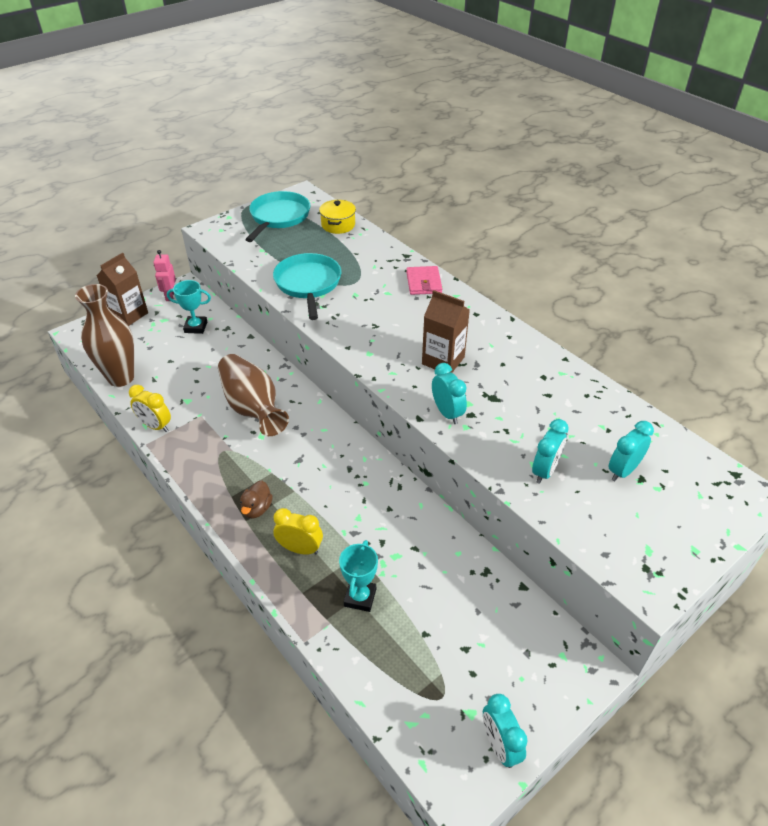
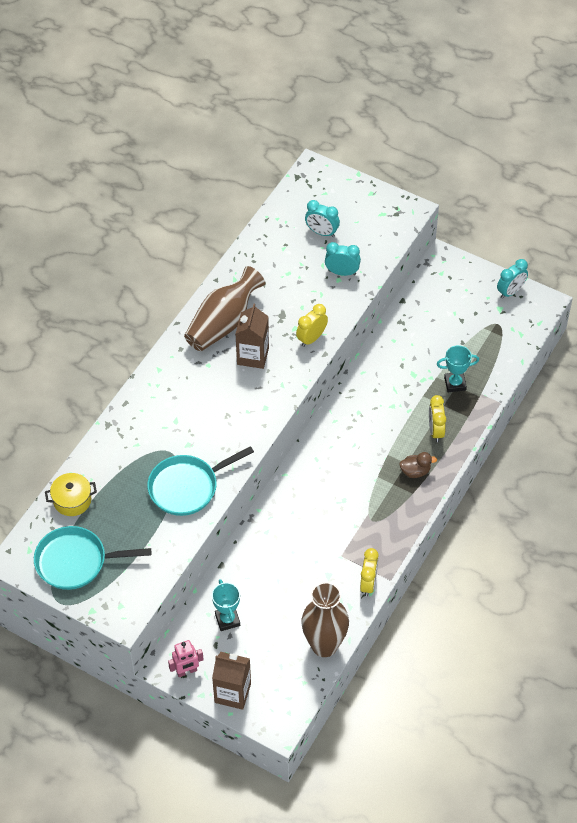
camera: 110 degrees left, 10 degrees up
(253, 408) = (315, 520): brown vase -> brown vase (223, 323)
(423, 283) = (149, 398): pink wallet -> none
(447, 413) = (311, 338): turquoise clock -> yellow clock

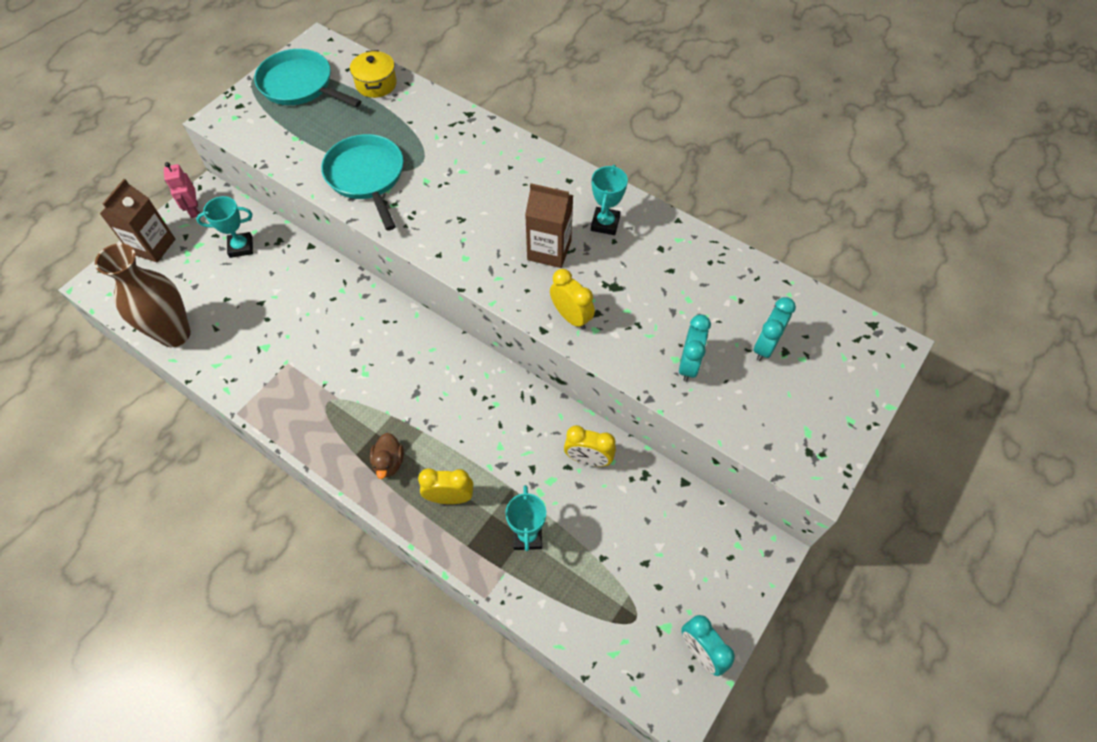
camera: 95 degrees right, 5 degrees up
(76, 561) = (300, 85): turquoise pan -> turquoise pan turned 60 degrees counterclockwise
(223, 323) = (605, 223): brown vase -> turquoise trophy
(368, 583) = (239, 388): yellow clock -> yellow clock (588, 459)

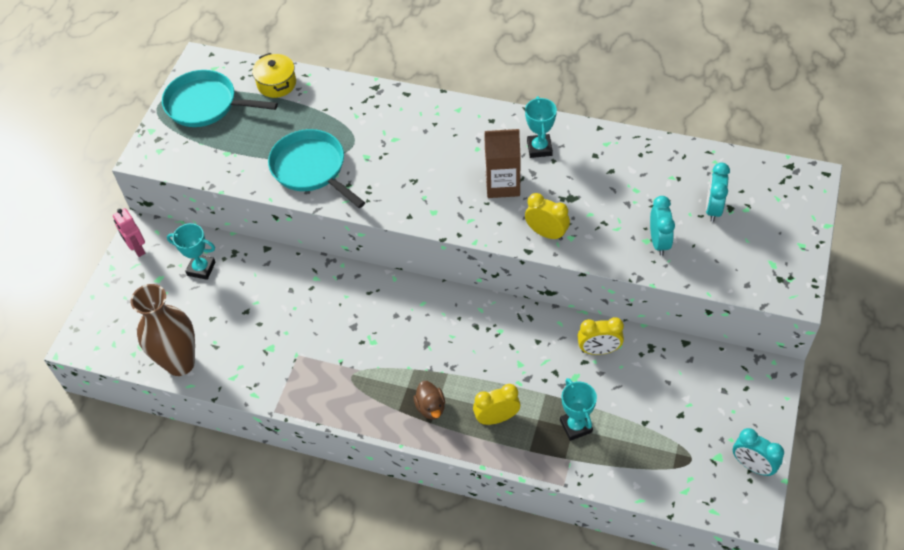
camera: 15 degrees left, 5 degrees down
(153, 246) = (115, 293): brown carton -> none
(241, 247) = (201, 269): turquoise trophy -> turquoise trophy turned 45 degrees clockwise

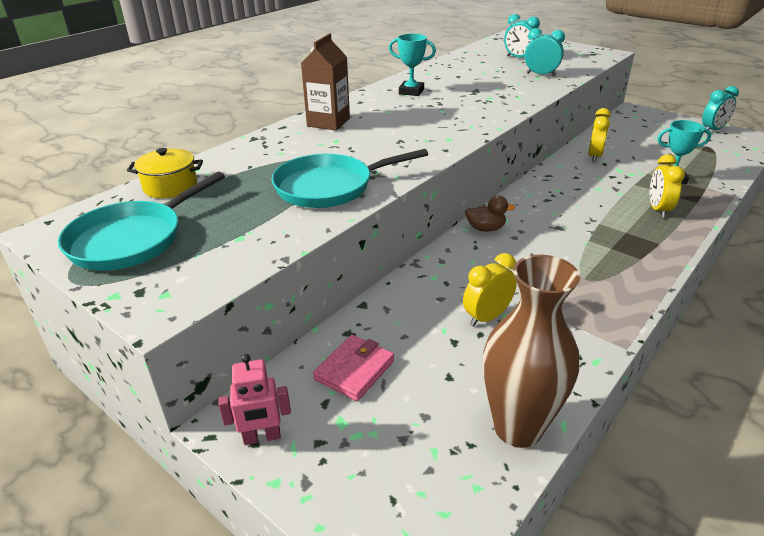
camera: 70 degrees left, 20 degrees down
(201, 269) = (354, 370): turquoise trophy -> pink wallet
(431, 407) = (640, 240): brown duck -> brown duck (485, 229)
(502, 184) = (439, 109): brown carton -> brown carton (328, 122)
(546, 233) = (508, 103): yellow clock -> yellow clock (486, 317)

